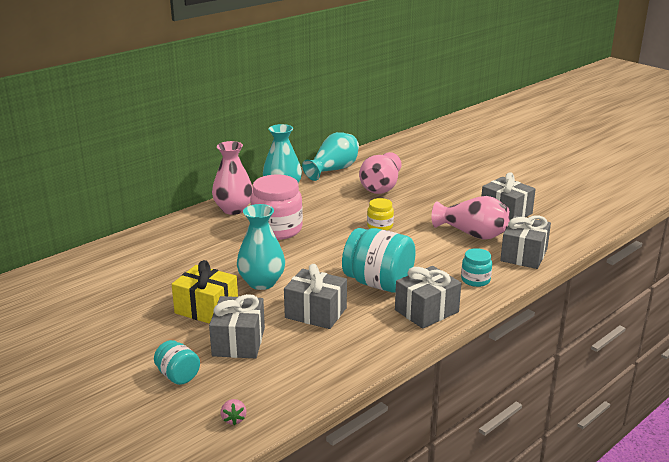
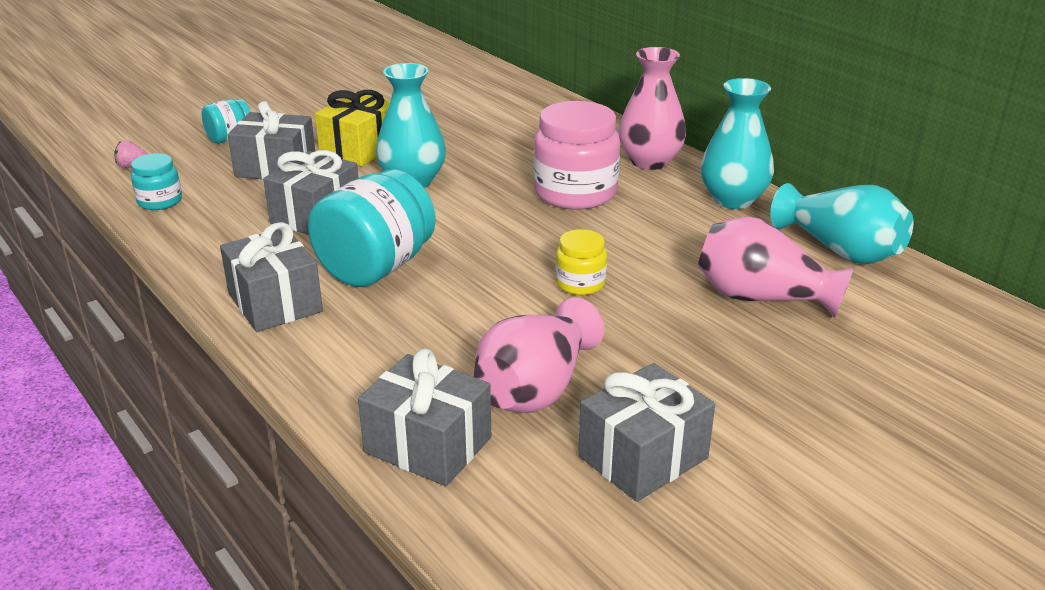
camera: 95 degrees right, 5 degrees up
(475, 280) = (350, 365): turquoise jar -> turquoise jar (160, 201)

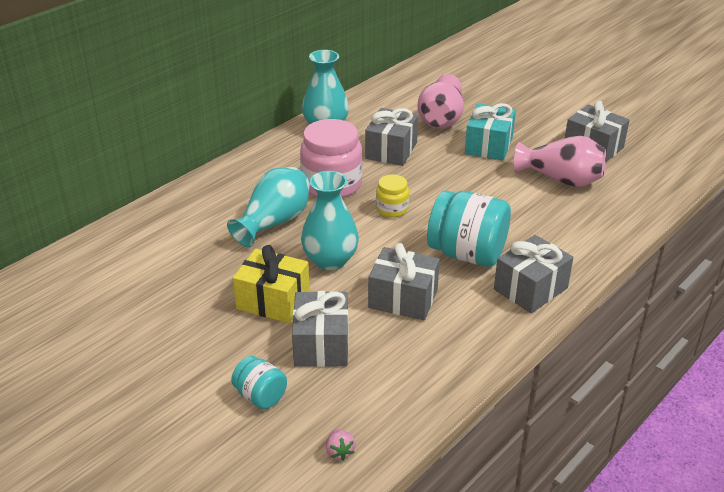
camera: 100 degrees left, 5 degrees up
(160, 201) = (407, 402): turquoise jar -> none
(428, 445) = (625, 205): grey gift -> grey gift (391, 150)
(580, 283) = (452, 174): yellow jar -> yellow jar (392, 209)
(650, 161) = (273, 158): pink vase -> none
(664, 331) = (488, 145): none -> turquoise gift
(840, 250) = (380, 96): turquoise vase -> turquoise vase (274, 222)

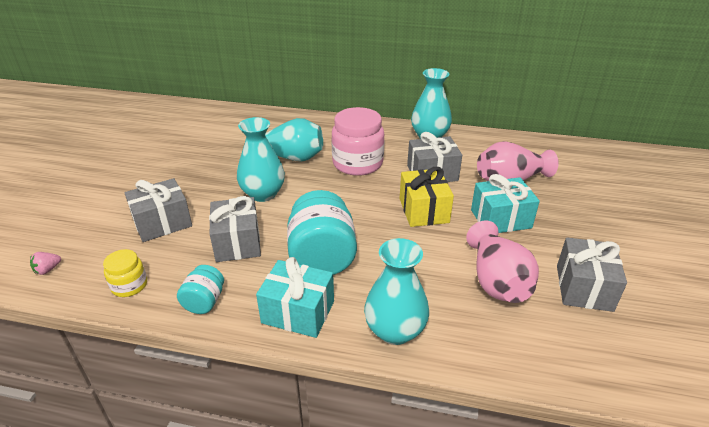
camera: 60 degrees right, 0 degrees up
(260, 396) = (97, 216): turquoise jar -> turquoise jar (204, 302)
(273, 301) = (200, 187): yellow gift -> yellow gift (423, 210)
(392, 209) = (351, 199): yellow jar -> yellow jar (129, 285)
(530, 289) = (298, 312): grey gift -> turquoise gift
(583, 246) = (395, 331): none -> turquoise vase

